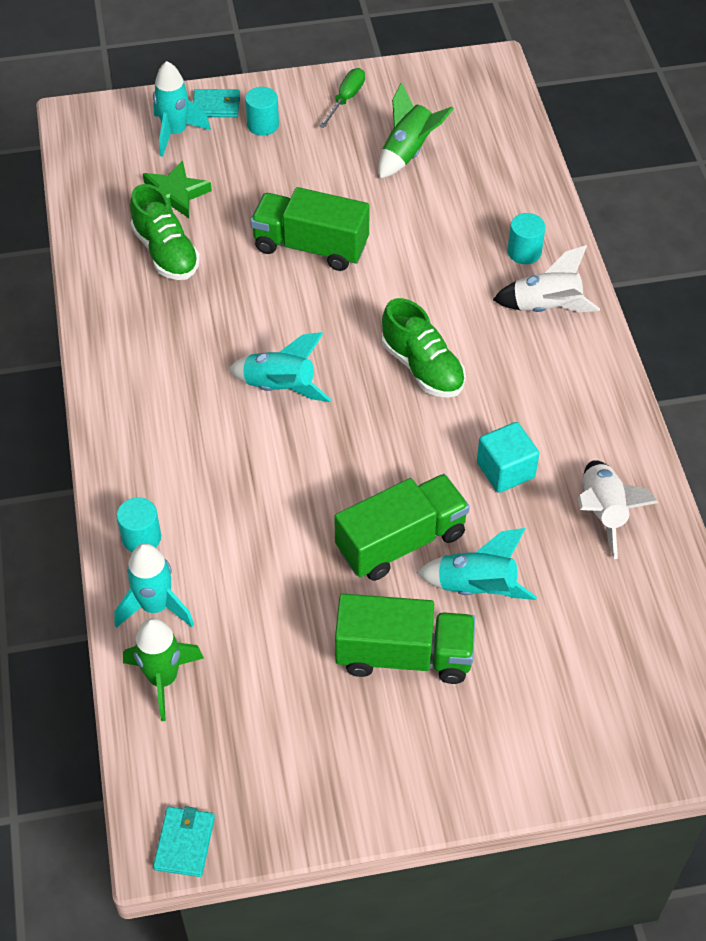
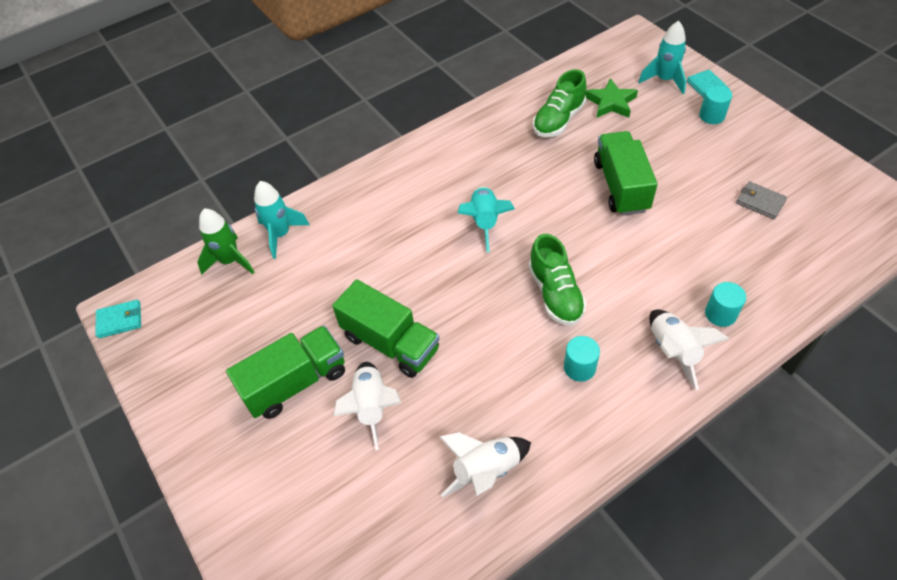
camera: 70 degrees right, 0 degrees up
(141, 538) = (328, 206): turquoise cylinder -> turquoise cylinder (579, 367)
(346, 99) = (780, 146): green screwdriver -> none
(404, 655) = (295, 383): green truck -> green truck turned 105 degrees counterclockwise
(408, 152) = (760, 202): green rocket -> grey wallet
(422, 367) = (555, 294): green shoe -> green shoe turned 45 degrees counterclockwise
(476, 588) = (372, 407): turquoise rocket -> white rocket
(505, 470) = (490, 384): turquoise cube -> none

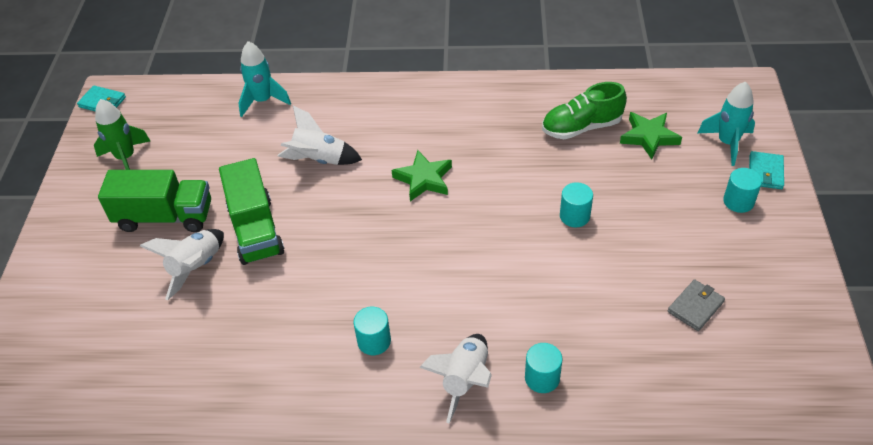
camera: 35 degrees right, 5 degrees down
(230, 261) = (210, 101): green rocket -> green rocket (126, 158)
(484, 222) = (423, 179): turquoise rocket -> green star
(486, 471) = (224, 368): white rocket -> white rocket (319, 160)
(555, 294) = (418, 271): green shoe -> none
(621, 186) = (574, 216): green truck -> turquoise cylinder
(760, 202) = (695, 307): grey wallet -> grey wallet turned 60 degrees clockwise

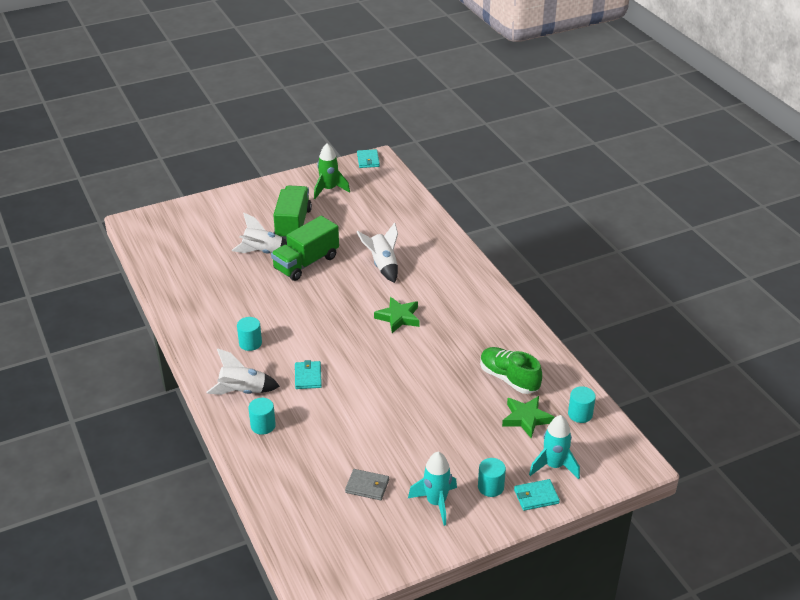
camera: 60 degrees right, 10 degrees down
(165, 217) = (293, 224): green truck -> green truck turned 150 degrees counterclockwise
(263, 101) = (418, 221): turquoise rocket -> turquoise rocket (436, 503)
(476, 300) = (308, 376): none -> turquoise wallet
(574, 216) = (414, 401): turquoise cylinder -> turquoise cylinder (580, 414)

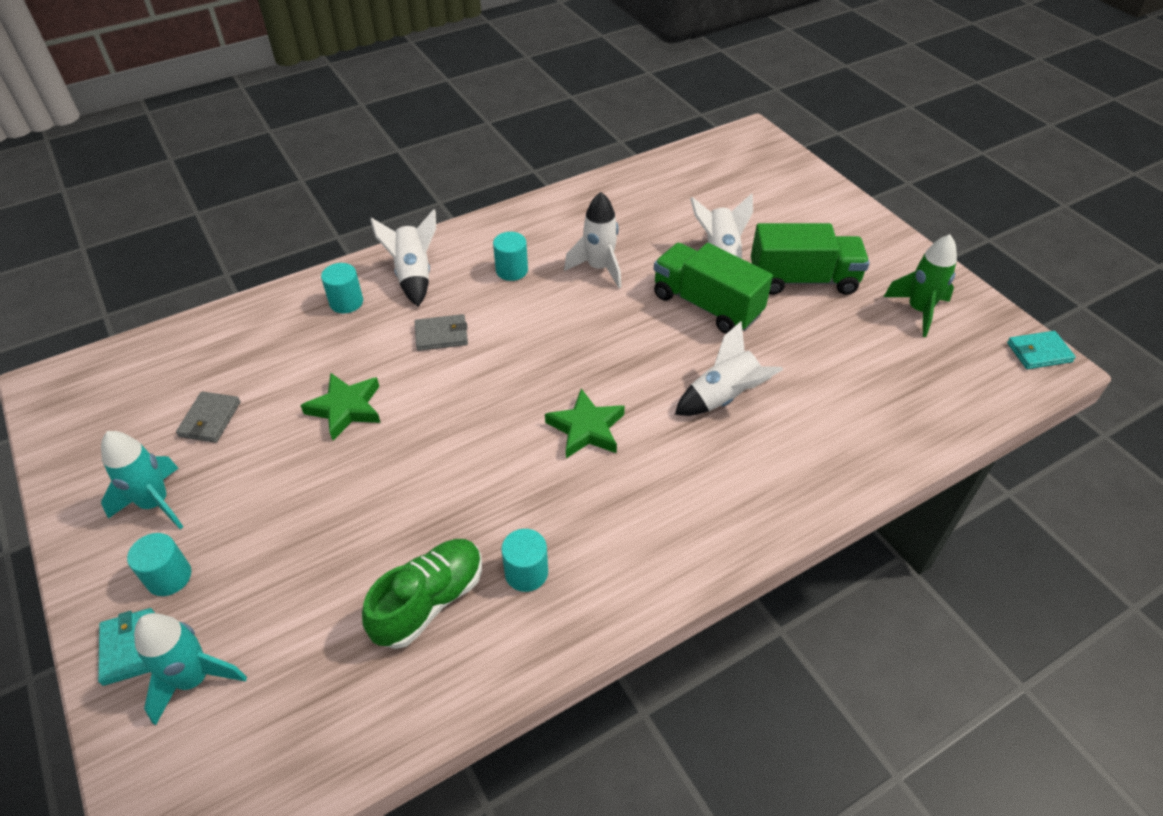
camera: 85 degrees right, 10 degrees up
(259, 303) = (599, 268): none -> white rocket
(308, 376) = (441, 335): turquoise wallet -> grey wallet
(526, 418) = (321, 631): green star -> green star (346, 408)
(580, 414) = (322, 732): turquoise cylinder -> turquoise cylinder (526, 573)

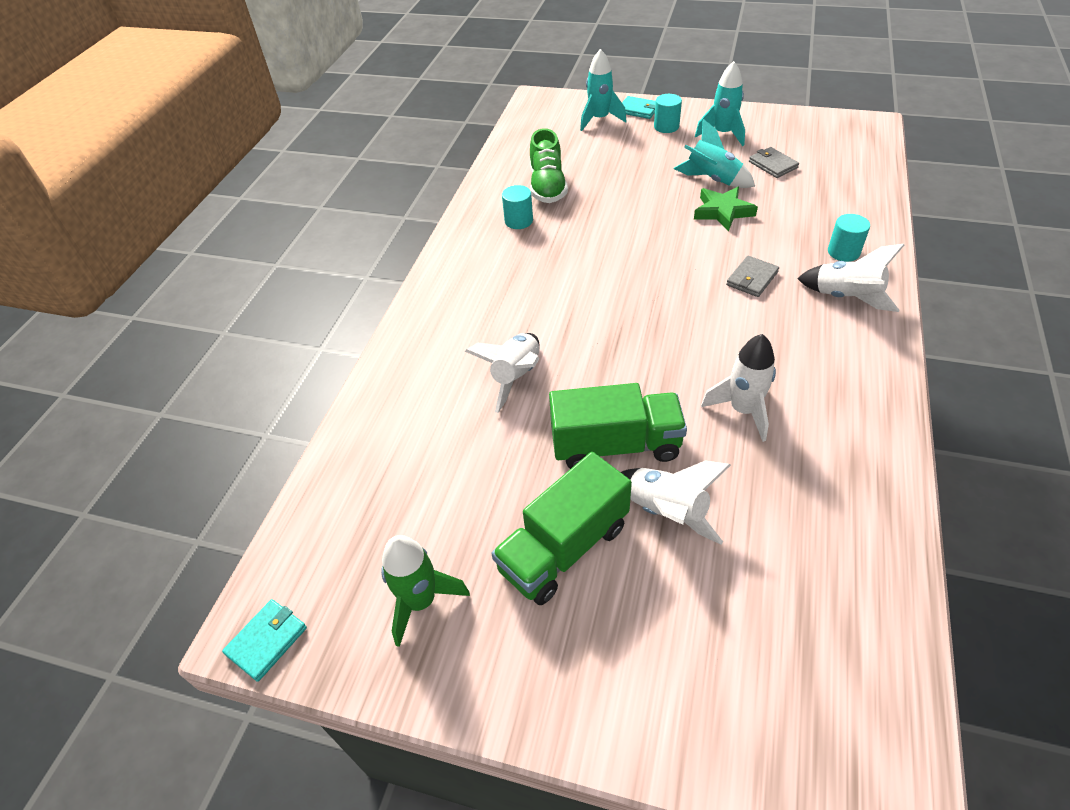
camera: 140 degrees right, 0 degrees up
(284, 451) = (712, 180): none -> turquoise rocket
(512, 270) = (797, 354): turquoise cylinder -> none
(586, 428) = (579, 295): green star -> none

